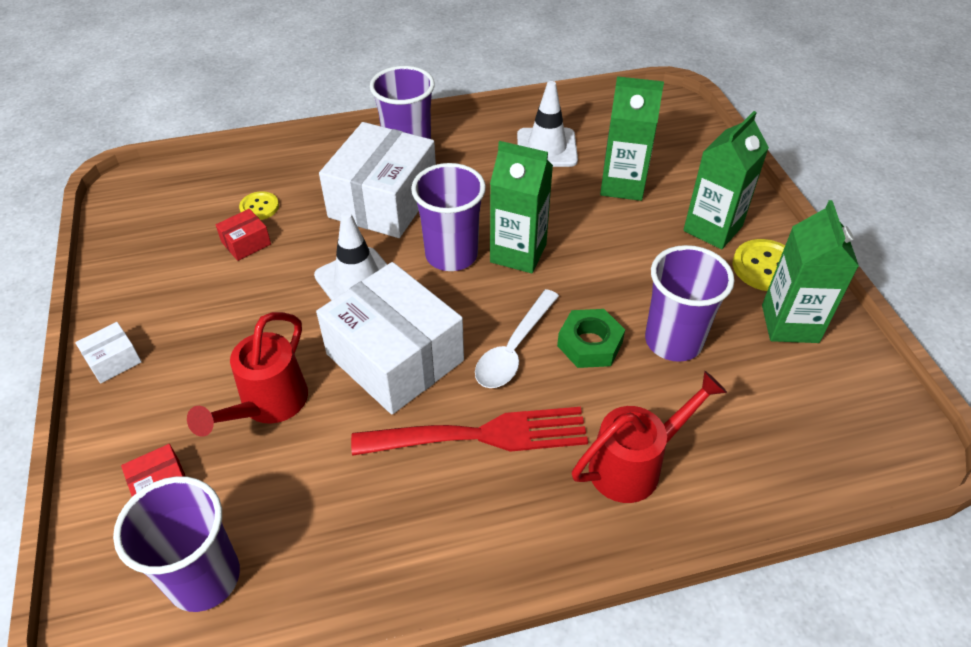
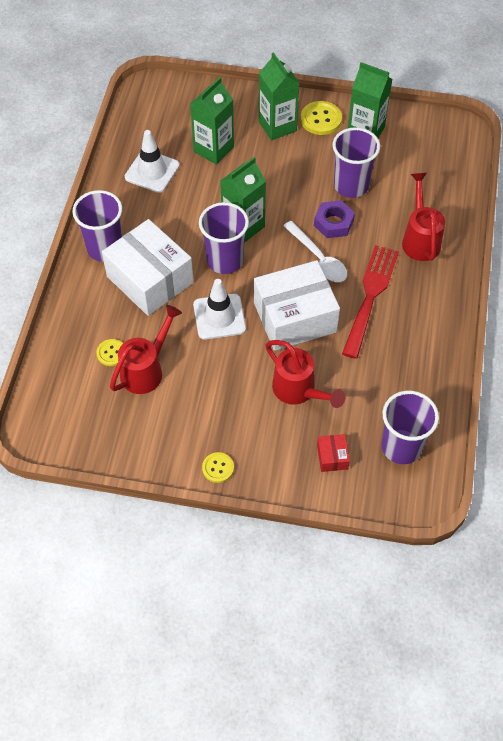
camera: 65 degrees left, 10 degrees up
(113, 361) = (218, 468): white box -> yellow button
(246, 243) = (146, 370): red box -> red watering can
(589, 344) = (333, 223): green nut -> purple nut

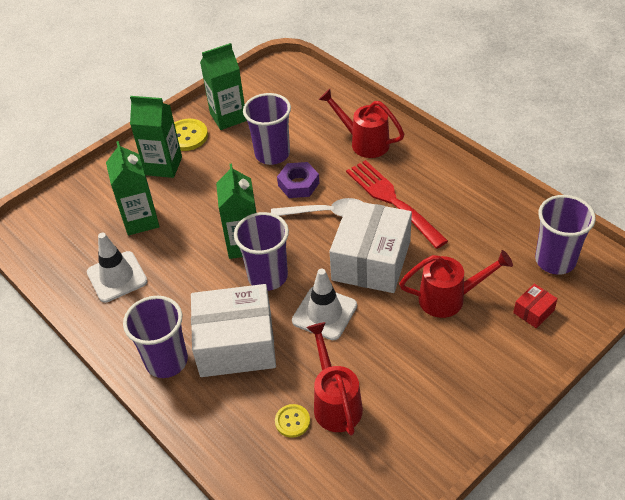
camera: 50 degrees left, 10 degrees down
(218, 468) = (487, 402): yellow button -> none
(332, 457) = (533, 311): red box -> red box turned 75 degrees counterclockwise

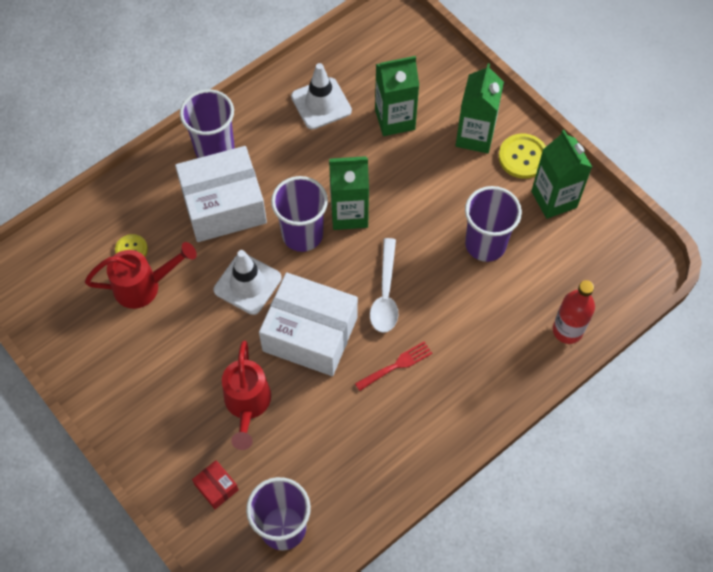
camera: 90 degrees right, 15 degrees up
(236, 344) = (224, 205): white box -> white box turned 75 degrees clockwise
(298, 184) = (433, 269): purple nut -> none
(346, 106) = (567, 330): none -> red bottle
(364, 142) = (498, 345): red watering can -> none
(392, 200) = (396, 365): red fork -> red fork, size x0.52

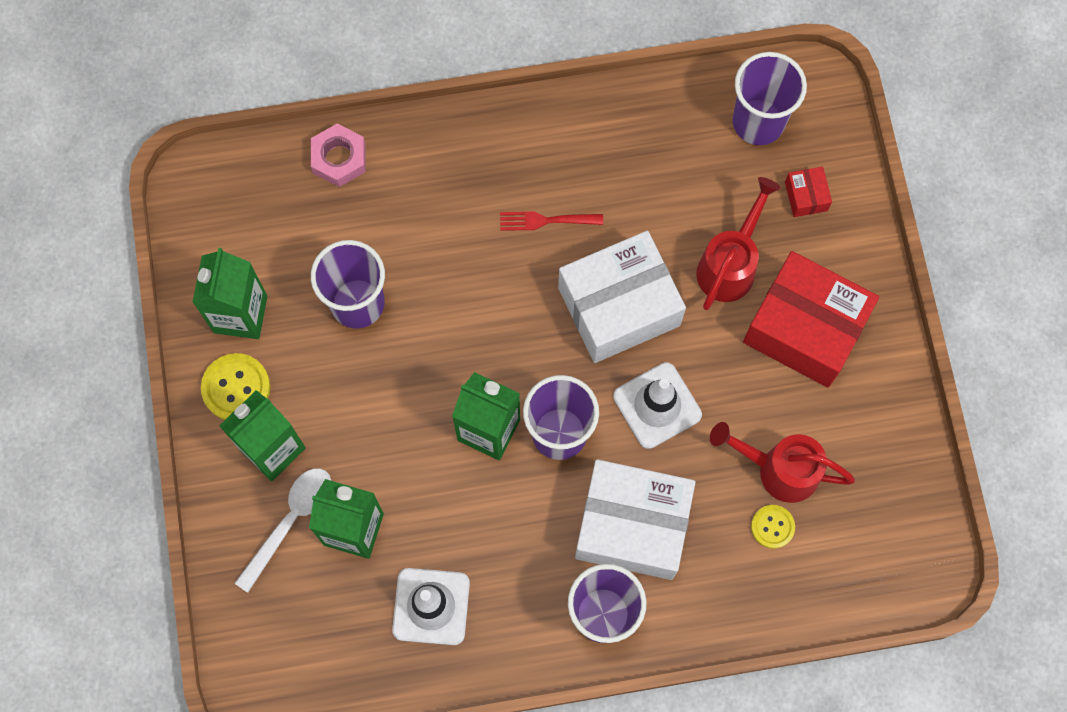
camera: 150 degrees left, 10 degrees up
(170, 388) = (805, 328): none -> red box
(310, 334) = (619, 306): white box -> white box turned 75 degrees counterclockwise
(385, 294) = (508, 307): white spoon -> white spoon (291, 521)
(567, 330) = (339, 159): red bottle -> pink nut

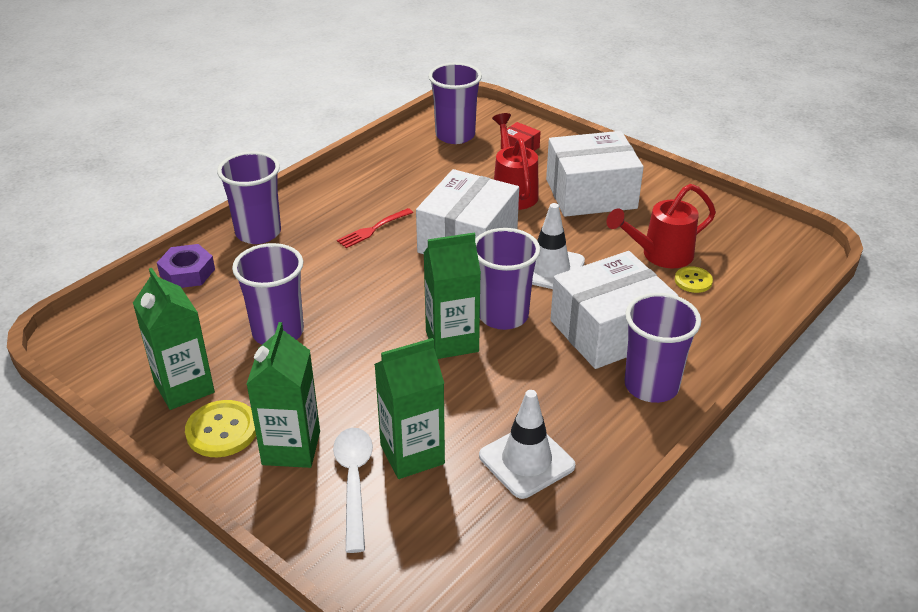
camera: 40 degrees left, 35 degrees down
(339, 159) = (187, 272): pink nut -> purple nut
(439, 145) = (258, 233): none -> purple cup
(805, 328) = (591, 194): red box -> white box

